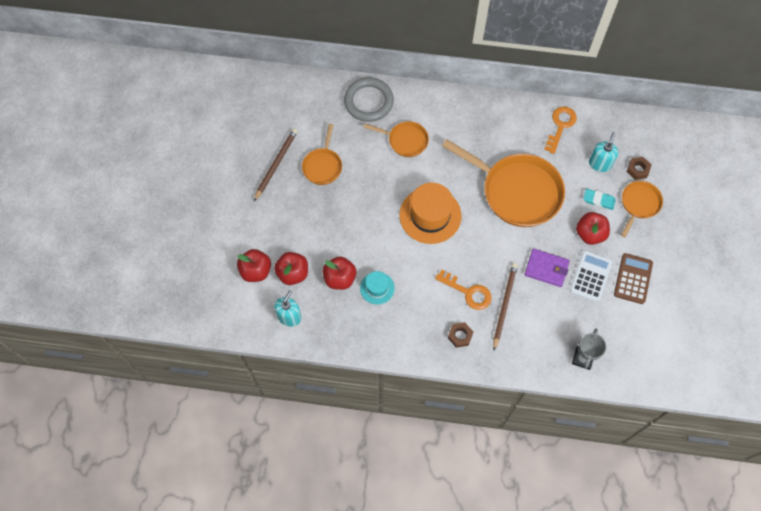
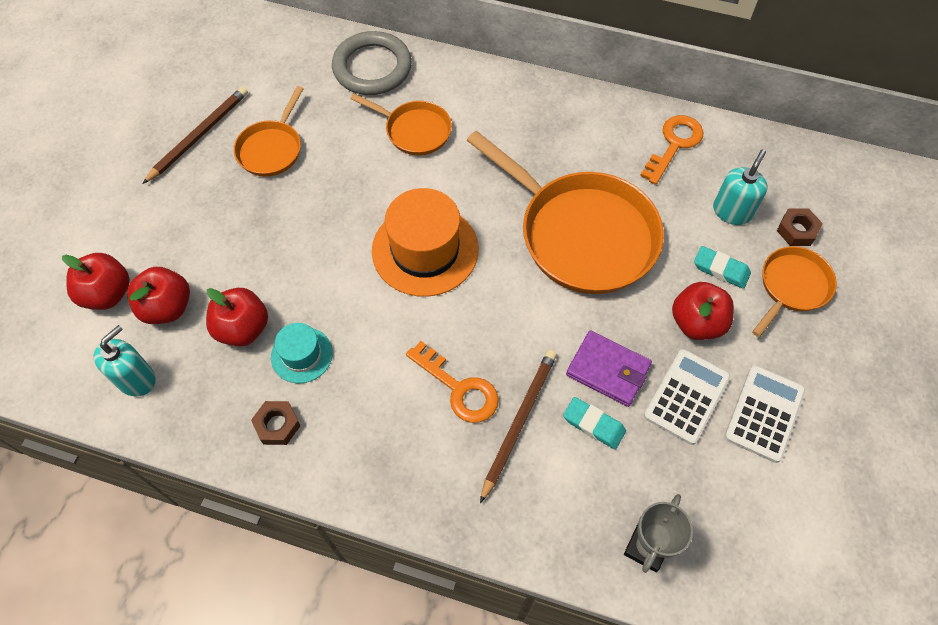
camera: 10 degrees right, 5 degrees down
(460, 336) = (425, 464): brown nut -> brown nut (277, 425)
(544, 300) = (593, 425): none -> turquoise eraser
(633, 279) = (764, 413): brown calculator -> white calculator

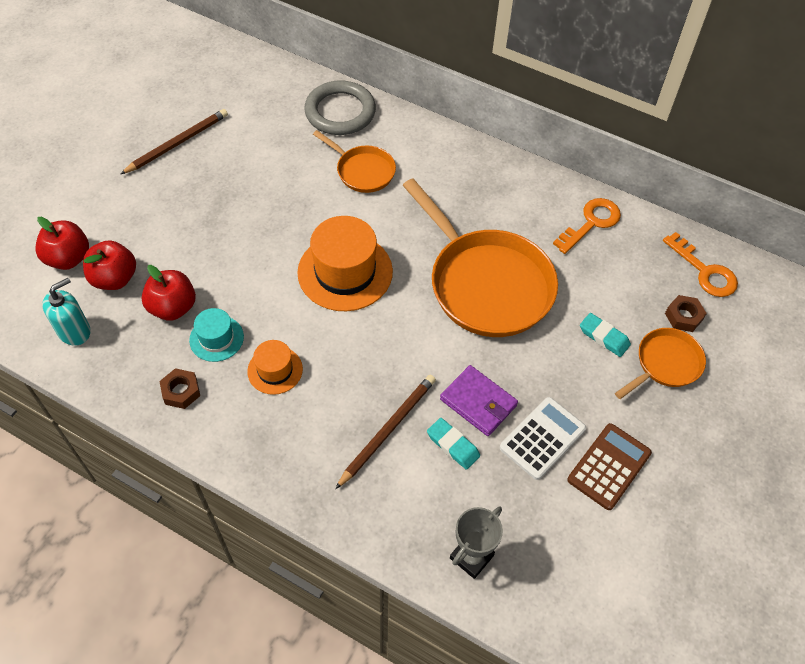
camera: 10 degrees right, 5 degrees down
(272, 148) = (236, 164): orange pan -> none
(376, 378) = (275, 370): none -> orange hat
(459, 388) = (343, 392): orange key -> orange key (705, 271)
(696, 323) = (569, 378): red apple -> none
(732, 211) = (628, 289): turquoise soap dispenser -> none
(764, 413) = (609, 466): white calculator -> brown calculator

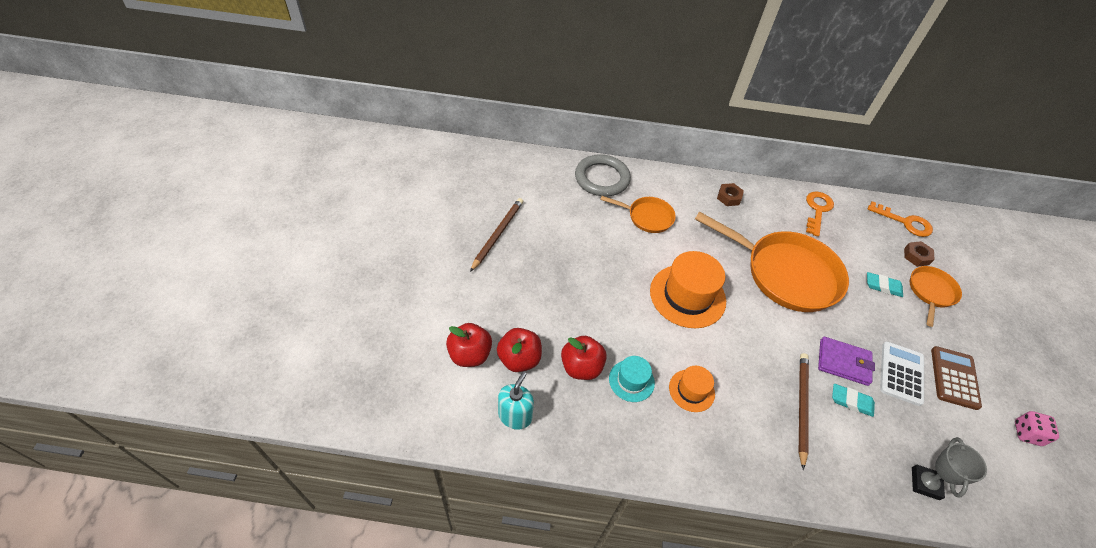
camera: 25 degrees left, 5 degrees down
(181, 391) = (634, 435): brown nut -> brown nut (728, 197)
(651, 557) = (1026, 433): none -> pink dice

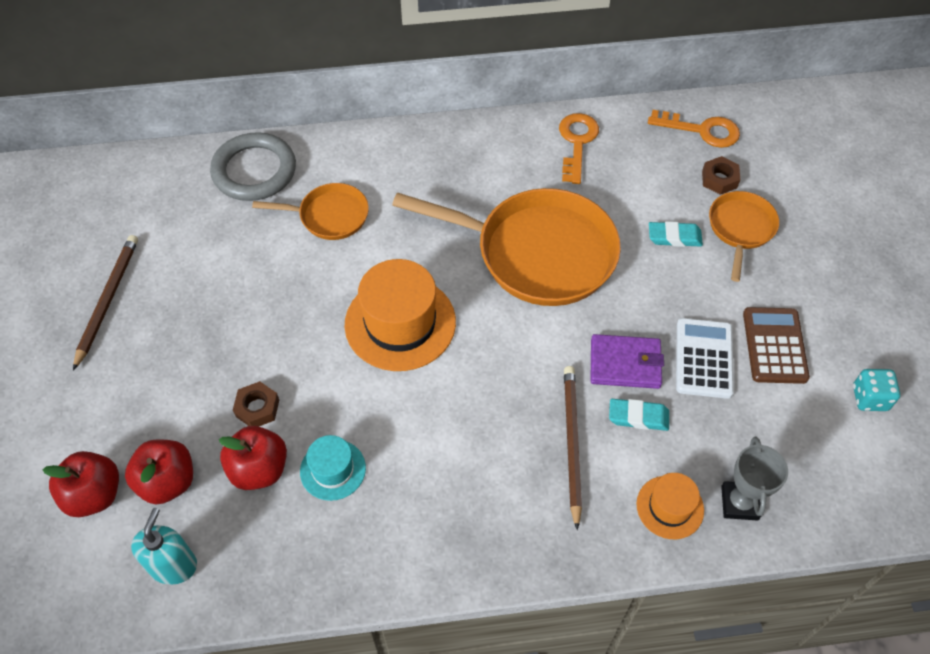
camera: 10 degrees left, 5 degrees up
(691, 390) = (418, 461): orange hat -> orange hat (670, 507)
(728, 197) = (447, 154): brown nut -> brown nut (257, 408)
(1026, 433) = (869, 398): pink dice -> turquoise dice

